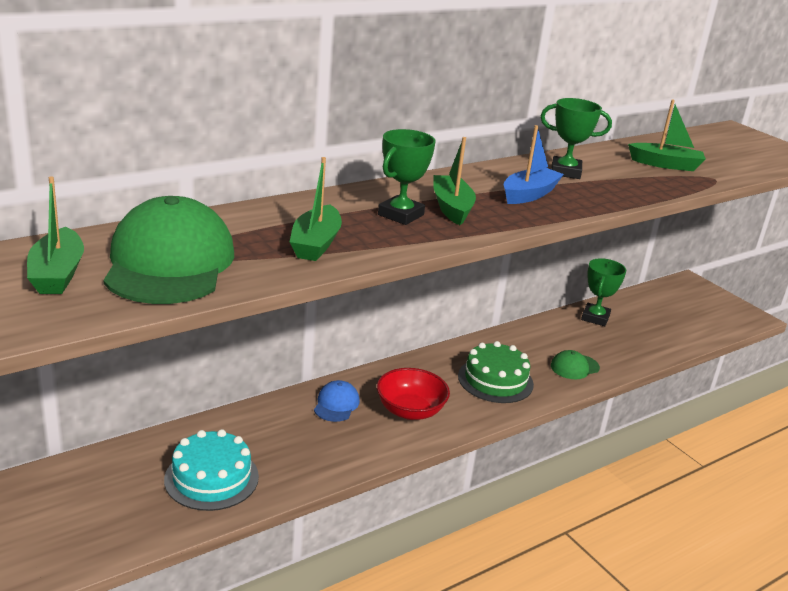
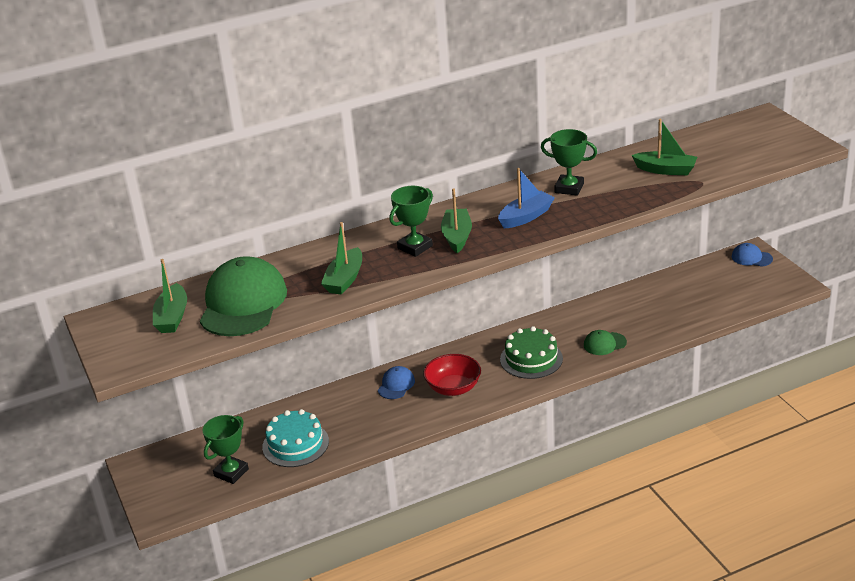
camera: 15 degrees right, 5 degrees up
(595, 318) = (642, 295): green trophy -> green trophy (231, 472)
(692, 288) = (751, 258): none -> blue cap

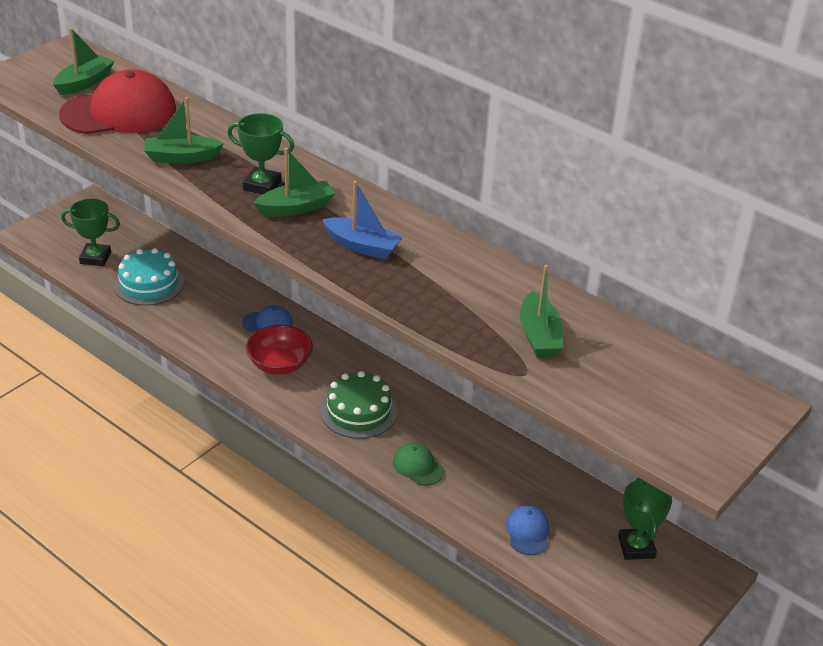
camera: 60 degrees right, 5 degrees up
(172, 317) = (84, 83): green boat -> green boat turned 150 degrees clockwise
(243, 303) = (119, 112): green cap -> red cap
(569, 188) = (447, 265): green trophy -> green trophy (636, 547)
(751, 258) = (695, 574): blue cap -> blue cap (528, 532)

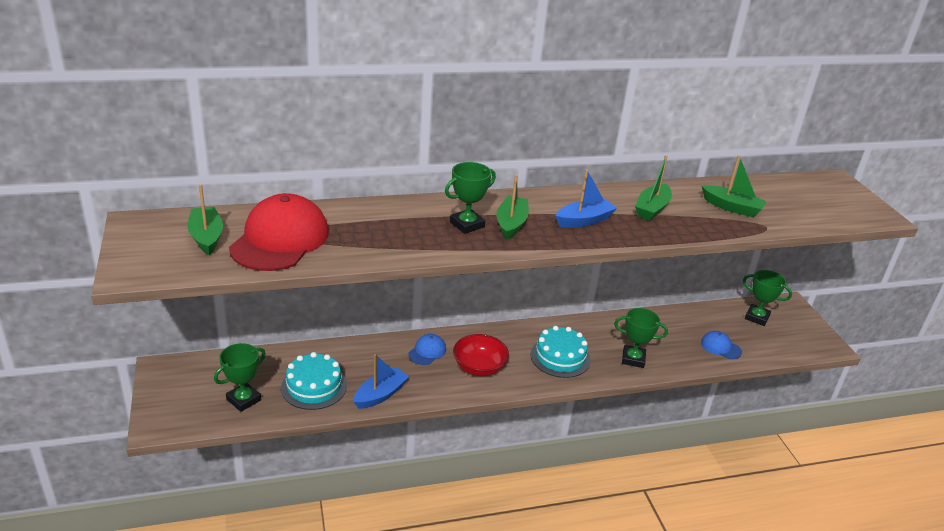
camera: 55 degrees left, 5 degrees down
(176, 324) = (380, 395): none -> blue boat
(182, 157) = (387, 240): green boat -> green boat (652, 209)
(358, 411) = (560, 357): green cake -> turquoise cake
(418, 466) = (633, 359): green cap -> green trophy

